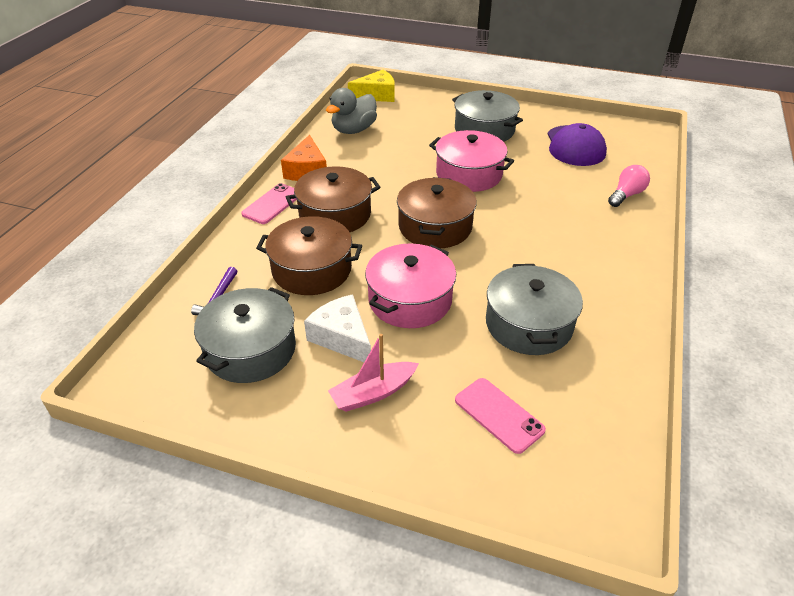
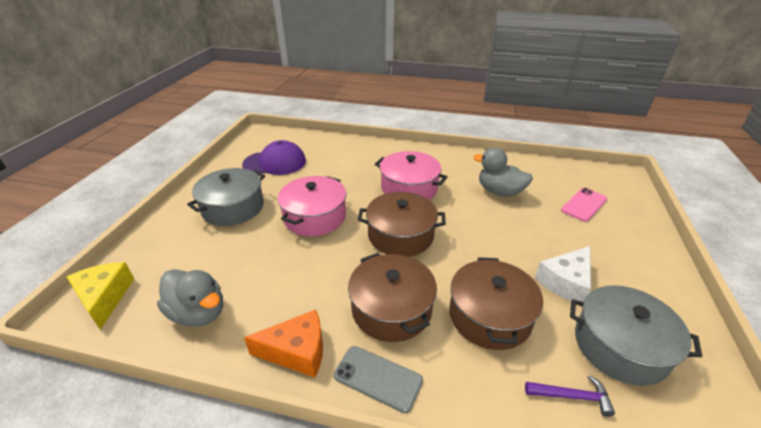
camera: 95 degrees left, 5 degrees down
(272, 204) = (378, 378): pink phone -> grey phone
(373, 393) = (608, 259): pink boat -> none
(410, 300) = (502, 246): pink pot -> pink pot (409, 188)
(529, 324) = (499, 192): grey pot -> grey duck
(626, 195) = (346, 148): pink light bulb -> none

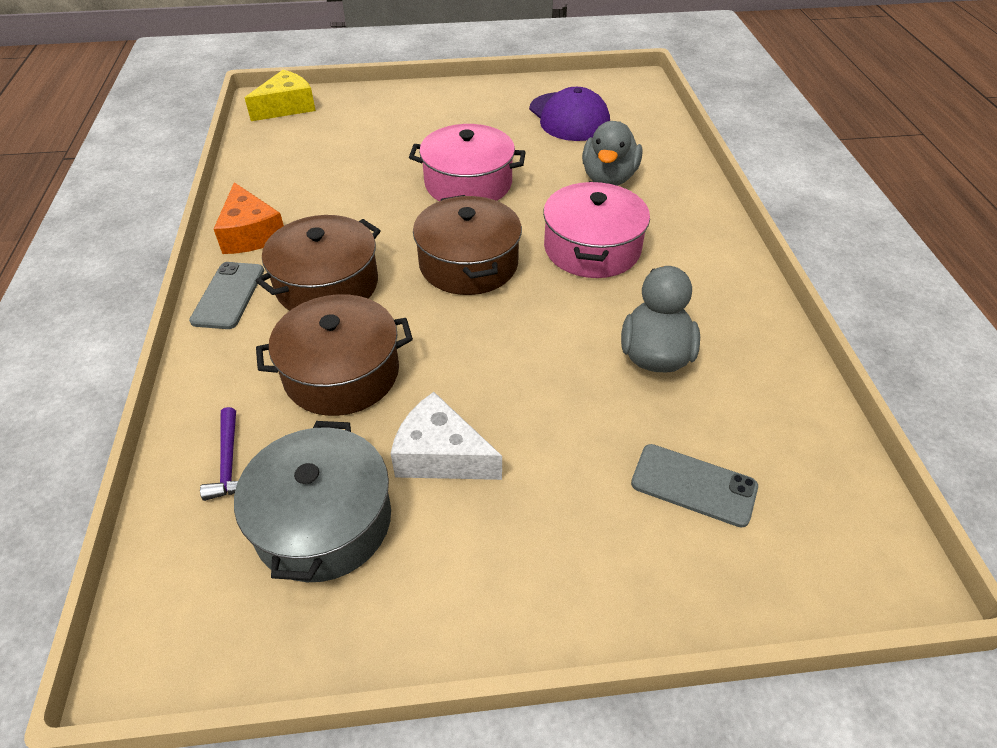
camera: 70 degrees right, 10 degrees up
(199, 313) = (283, 161): grey duck -> grey duck (608, 178)
(233, 207) = (452, 122): grey pot -> none
(584, 205) = (693, 485): pink phone -> grey phone

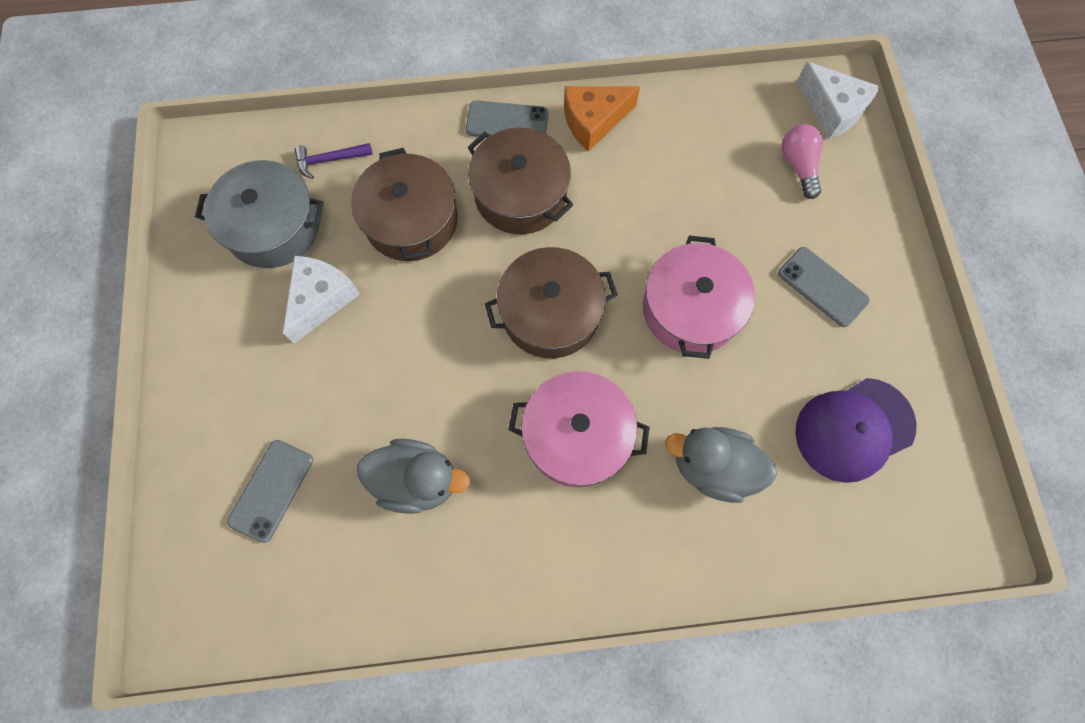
camera: 90 degrees right, 25 degrees up
(287, 107) = (832, 110): yellow cheese -> white cheese
(337, 125) = (798, 166): none -> pink light bulb
(452, 122) = (822, 287): none -> grey phone

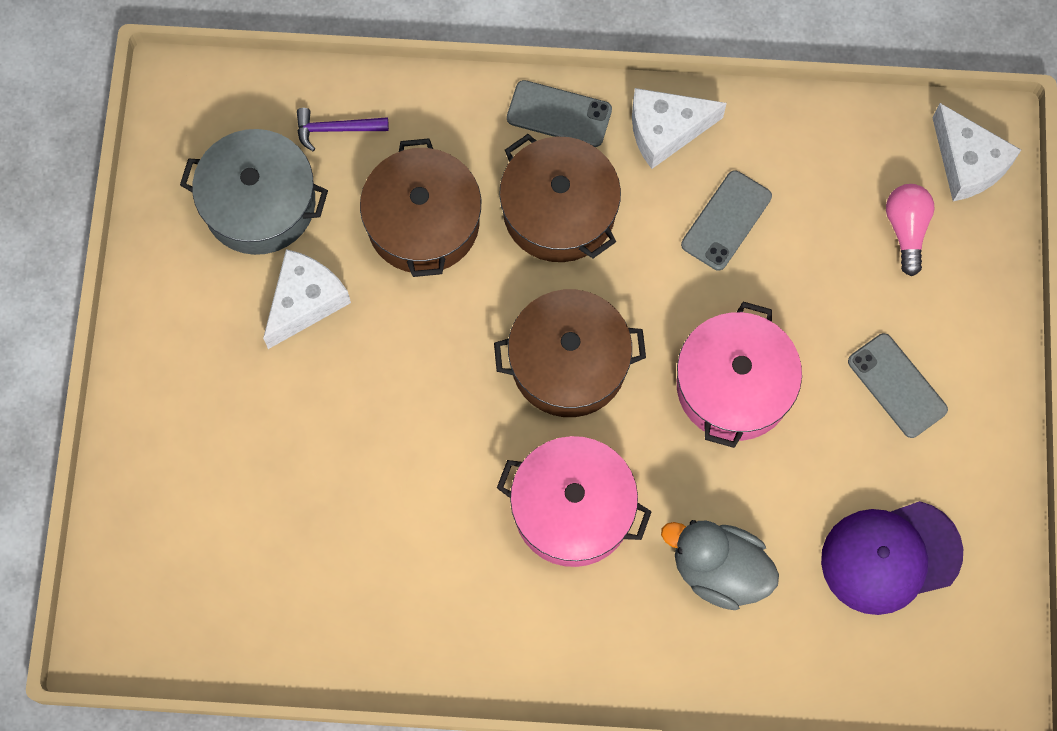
camera: 10 degrees right, 0 degrees up
(271, 490) = (225, 511): grey phone -> grey phone (726, 220)
(417, 480) = (386, 527): grey duck -> none
(594, 121) = (666, 130): orange cheese -> white cheese

